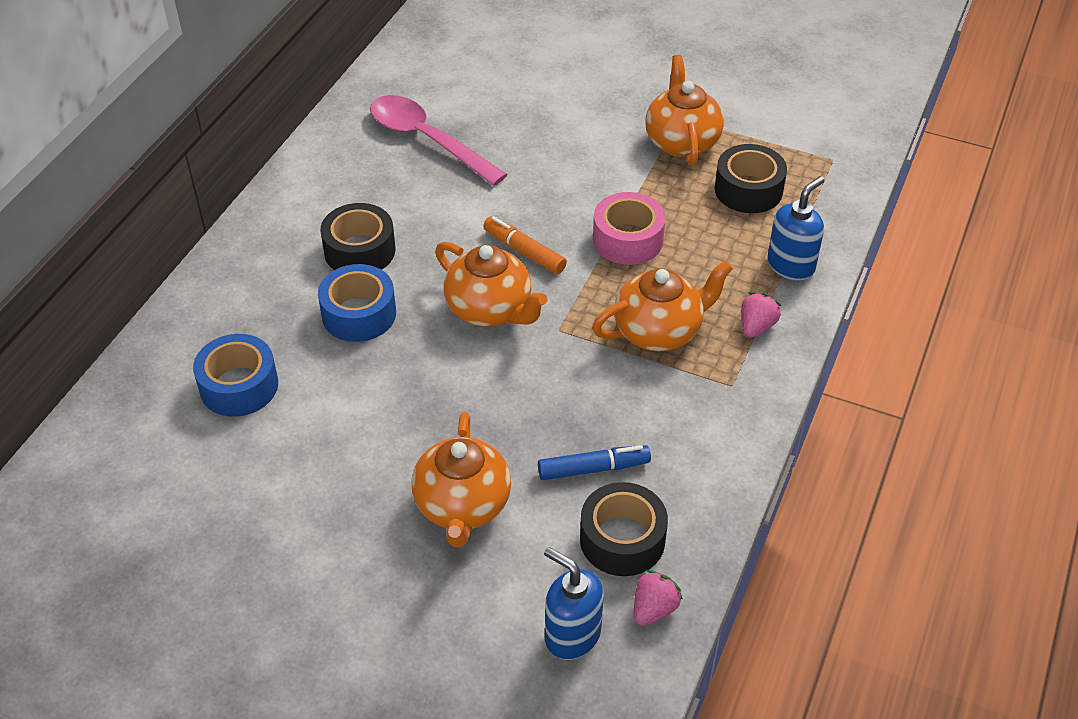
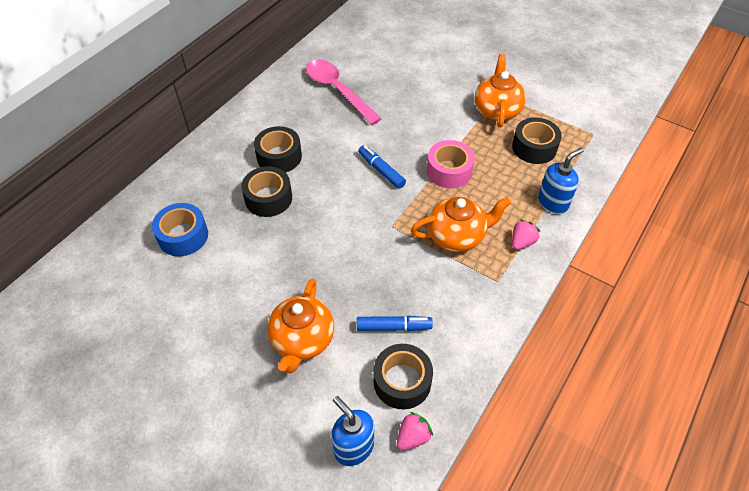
camera: 10 degrees right, 5 degrees up
(359, 314) = (268, 198): blue tape -> black tape
(490, 309) = (351, 206): orange teapot -> none
(524, 251) = (381, 170): orange marker -> blue marker

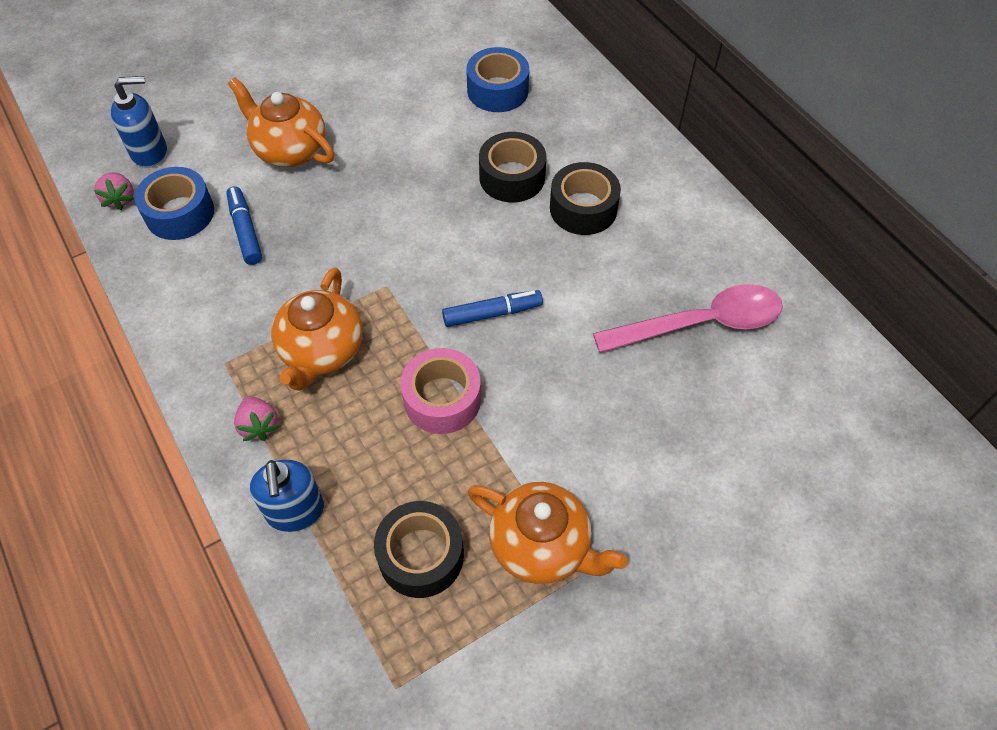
camera: 115 degrees right, 5 degrees up
(393, 327) = (245, 231): blue marker -> blue marker turned 135 degrees clockwise
(402, 381) = (180, 213): black tape -> blue tape

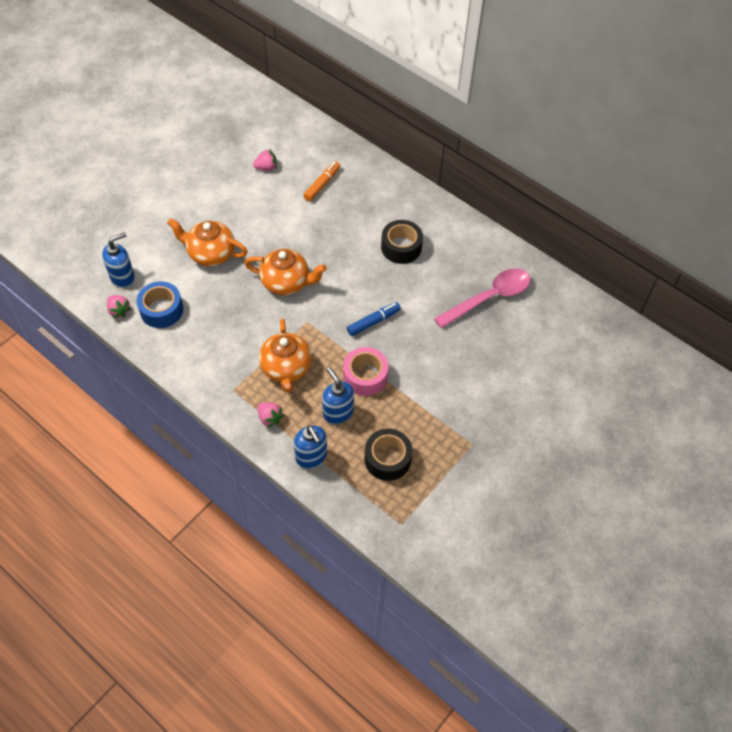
camera: 20 degrees left, 0 degrees up
(245, 231) = (207, 310): blue marker -> none
(372, 447) = (338, 412): none -> blue soap dispenser
(426, 50) = (266, 167): none -> pink strawberry
(497, 90) = (322, 184): blue tape -> orange marker
(512, 177) = (352, 238): black tape -> none
(541, 546) = (447, 436): orange teapot -> orange teapot (286, 282)

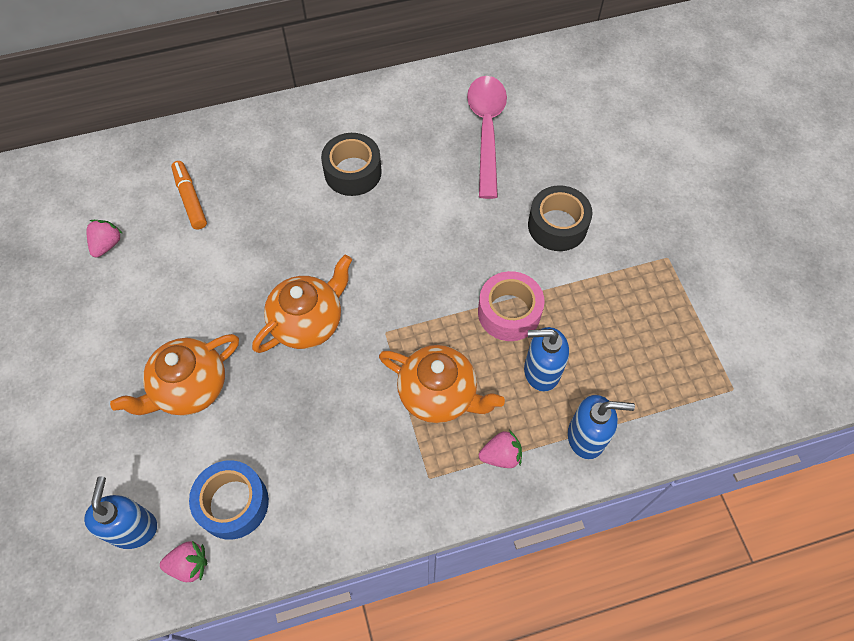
camera: 55 degrees left, 5 degrees up
(373, 322) = (437, 260): blue marker -> none
(387, 459) = (638, 354): black tape -> black tape (557, 225)

